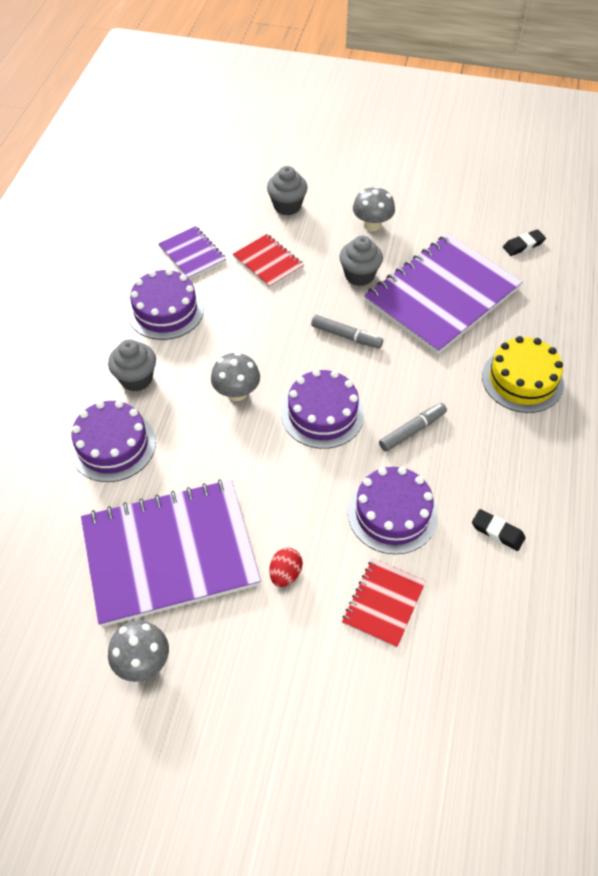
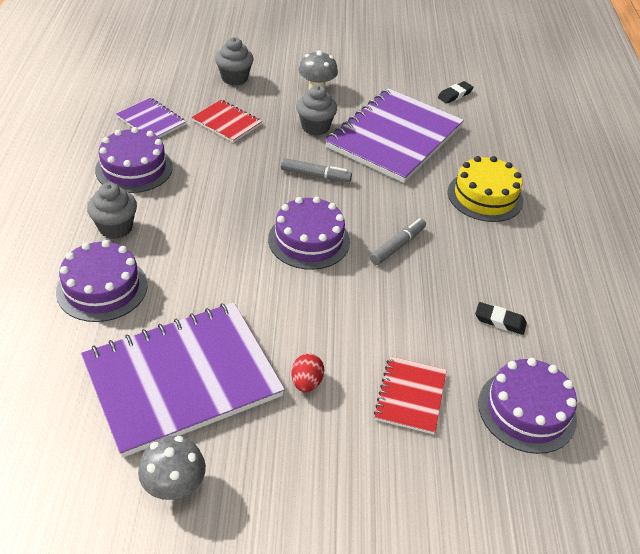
camera: 15 degrees left, 10 degrees down
(237, 392) = (220, 230): grey mushroom -> none
(392, 513) = (397, 317): purple cake -> purple cake (527, 410)

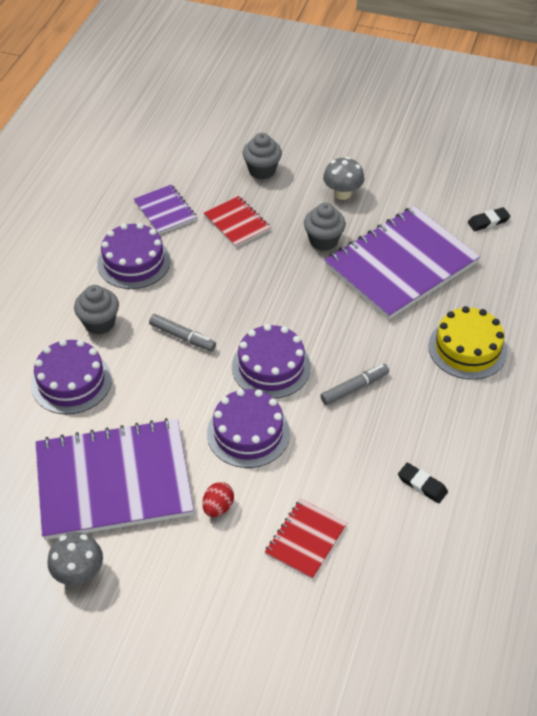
camera: 20 degrees right, 5 degrees up
(315, 175) = (303, 297): grey marker -> grey marker (182, 337)
(527, 410) = (408, 577): purple cake -> purple cake (248, 433)

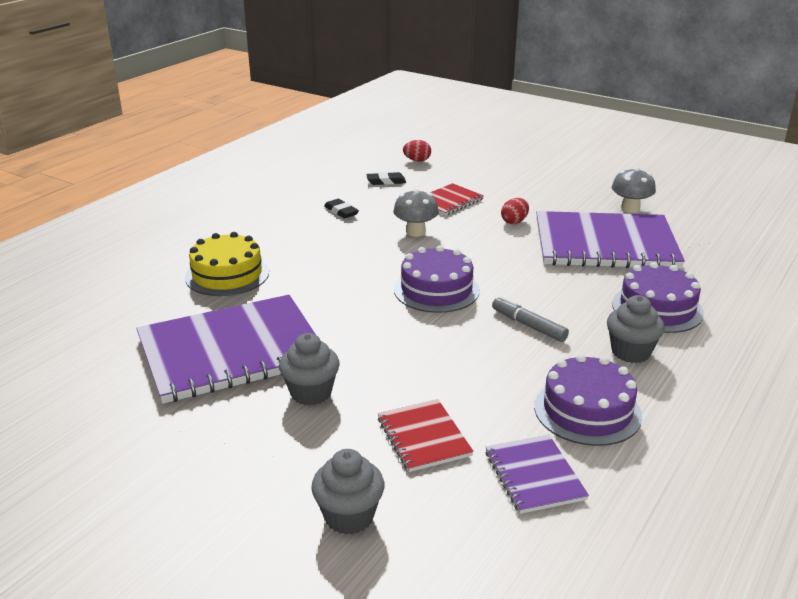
camera: 165 degrees left, 20 degrees down
(248, 433) = (476, 253): purple cake -> none
(342, 193) = (240, 452): grey mushroom -> grey mushroom (415, 232)
(354, 388) = (360, 265): grey marker -> none
(386, 656) = (417, 160): none -> red egg
(488, 221) = (75, 378): black eraser -> black eraser (386, 181)

